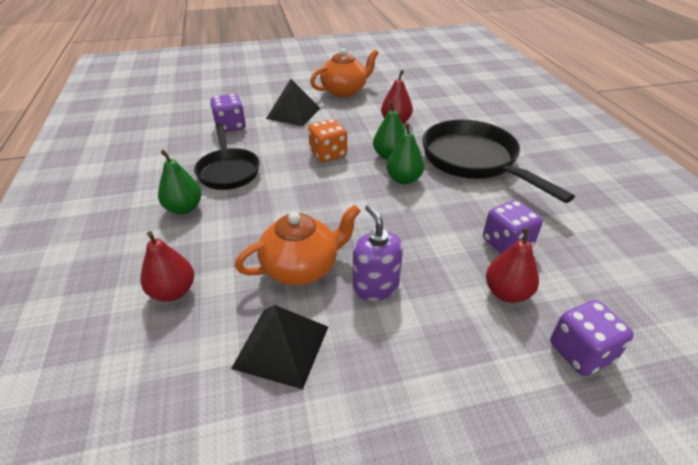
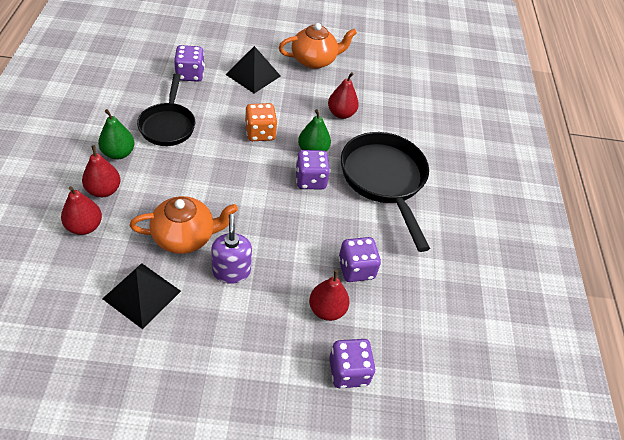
camera: 10 degrees right, 10 degrees up
(182, 248) = (104, 190): none -> red pear
(403, 179) = (310, 180): green pear -> purple dice

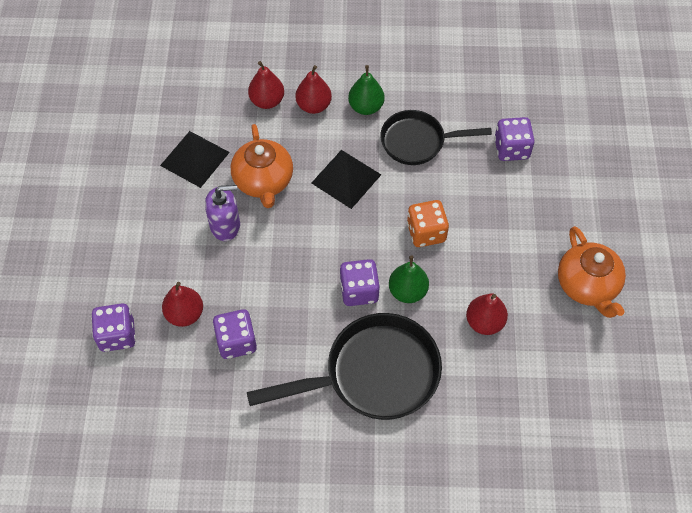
camera: 95 degrees right, 10 degrees up
(253, 75) = (531, 215): black pyramid -> black pyramid (346, 178)

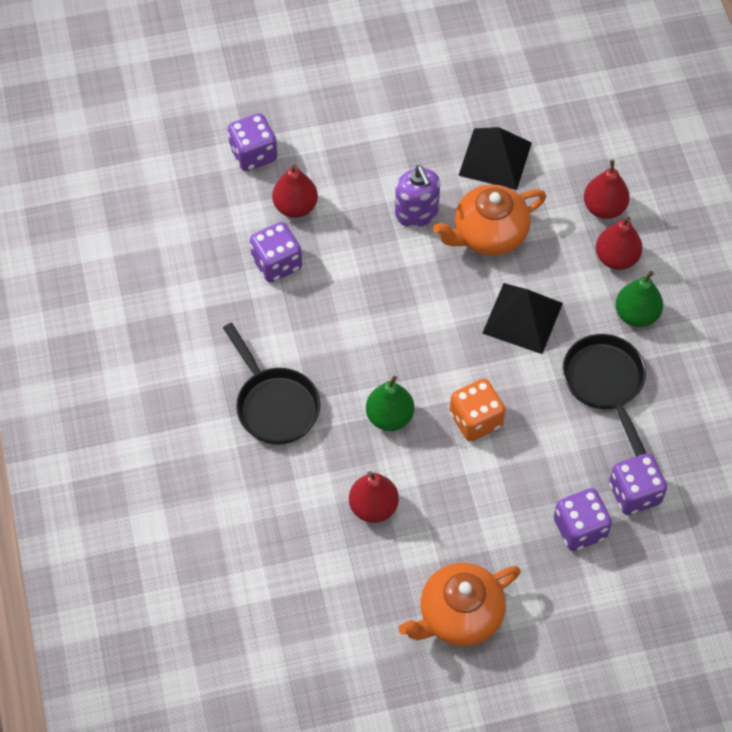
camera: 75 degrees right, 0 degrees up
(359, 291) = (374, 366): purple dice -> purple dice (580, 528)
(373, 374) = (274, 405): black pan -> black pan, size x0.64

